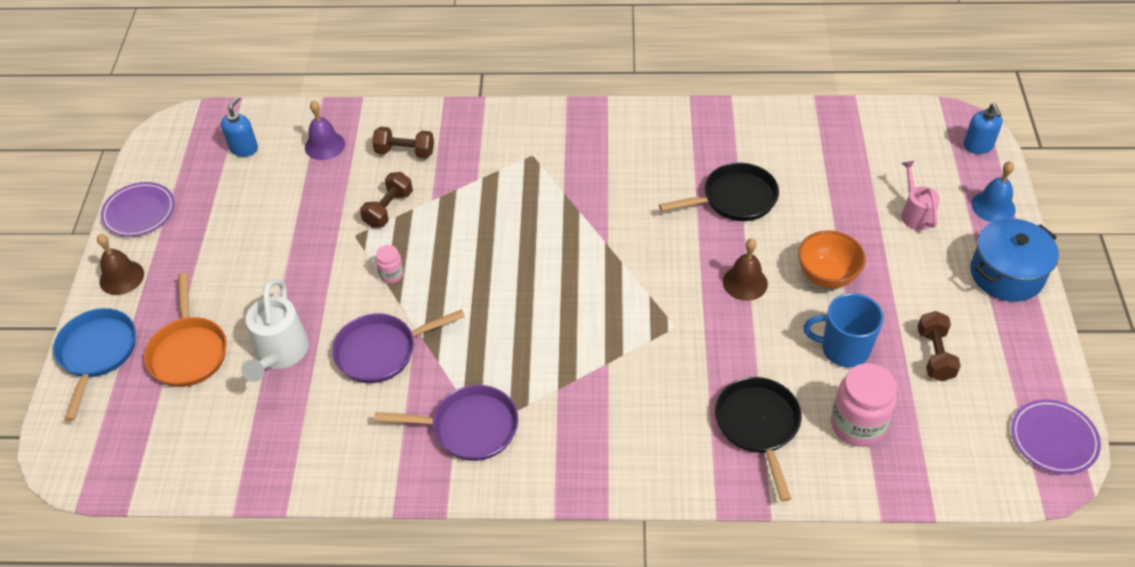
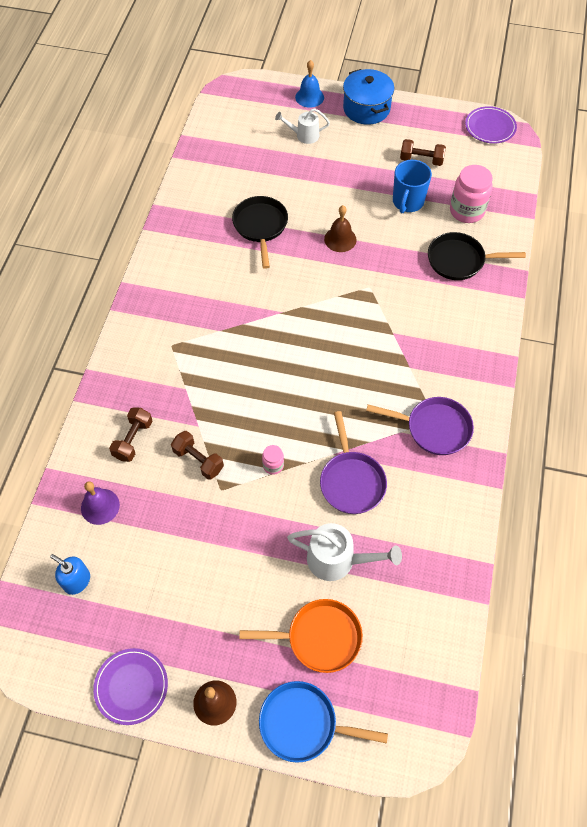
camera: 80 degrees left, 10 degrees up
(469, 427) = (434, 428): purple pan -> purple pan turned 90 degrees clockwise
(826, 276) = (345, 194): orange bowl -> none
(915, 213) = (303, 135): pink watering can -> white watering can
(978, 146) = (254, 87): blue soap dispenser -> none

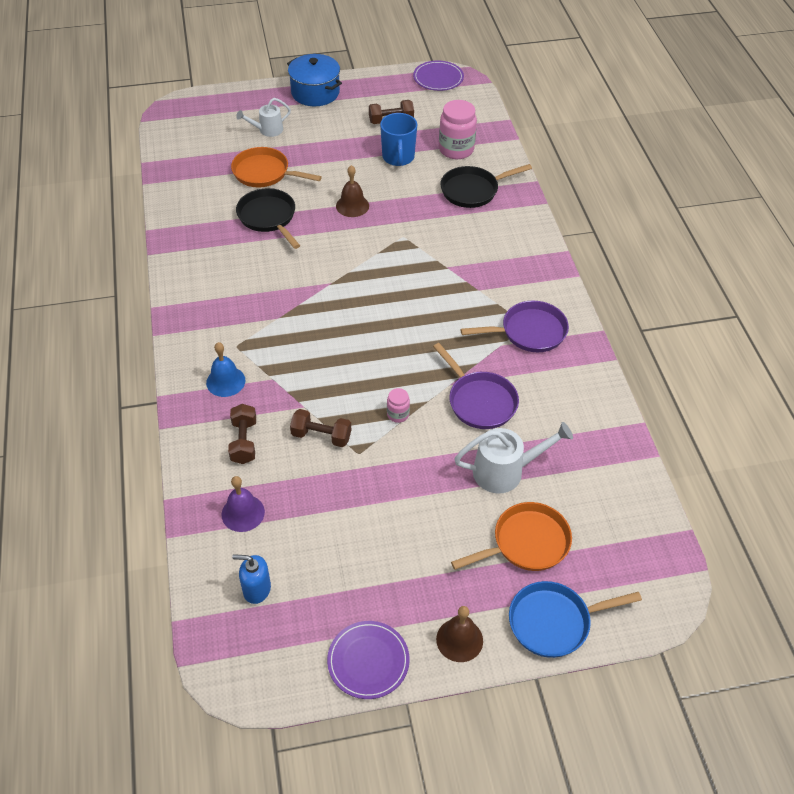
camera: 25 degrees left, 10 degrees down
(279, 179) = (264, 173): none -> orange pan
(309, 97) = (254, 97): blue bell -> blue bell (225, 381)

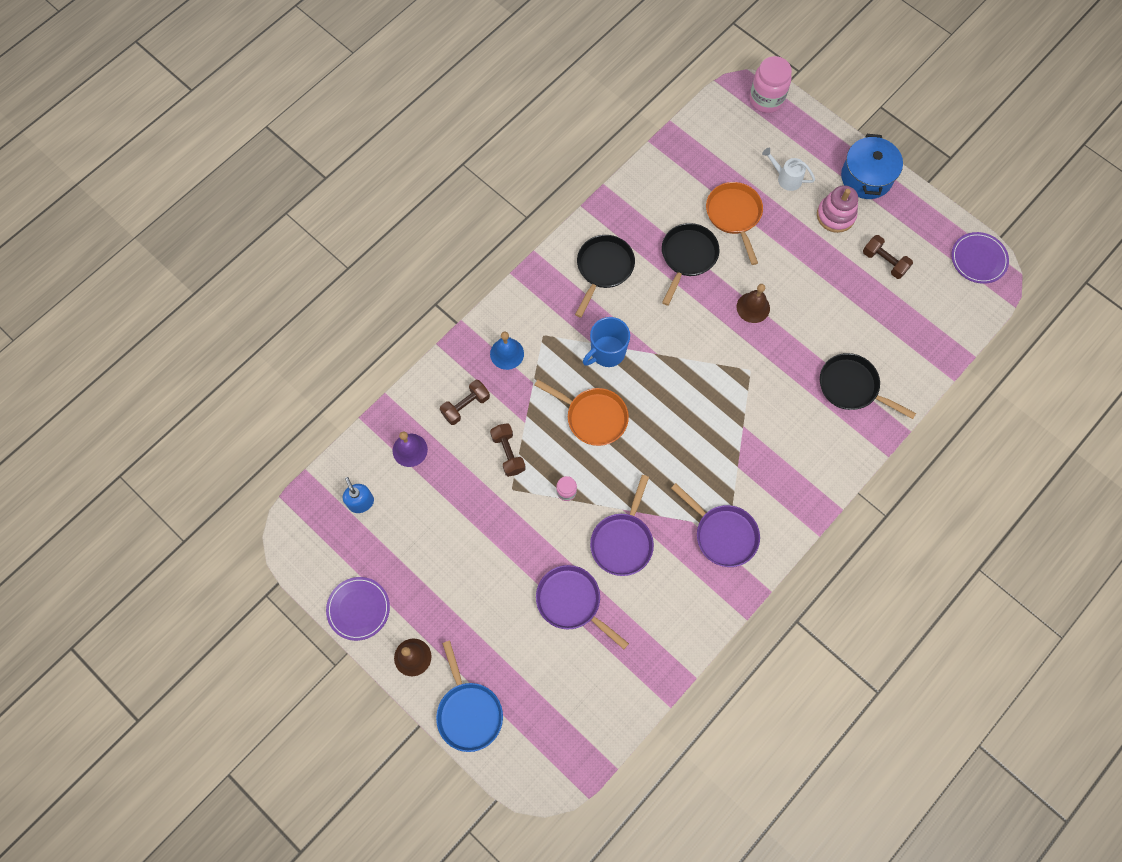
camera: 55 degrees right, 20 degrees up
(220, 272) = (603, 268): none -> black pan
(327, 123) = (835, 215): none -> pink stacking toy
(398, 157) = (841, 301): blue mug -> blue mug (607, 352)
(456, 149) = (893, 339): pink jar -> pink jar (766, 99)
(506, 471) = (572, 602): white watering can -> purple pan
(526, 543) = (519, 654): orange pan -> orange pan (593, 417)
(554, 622) = (468, 712): blue pan -> blue pan turned 150 degrees counterclockwise

